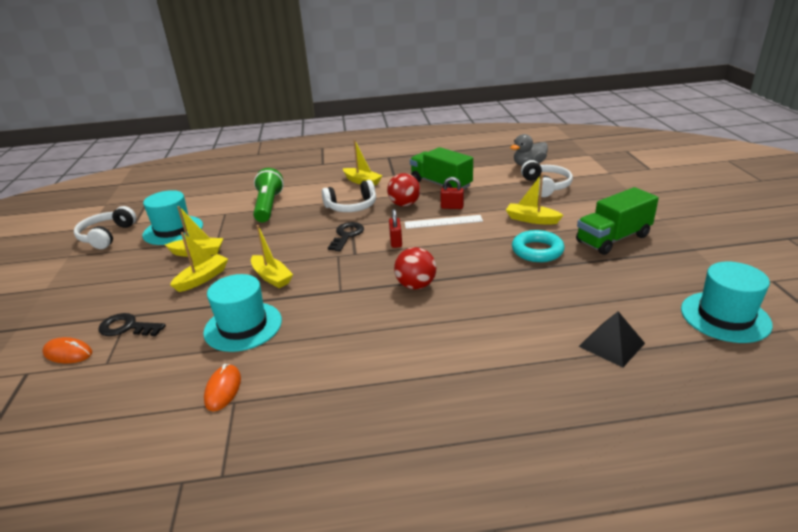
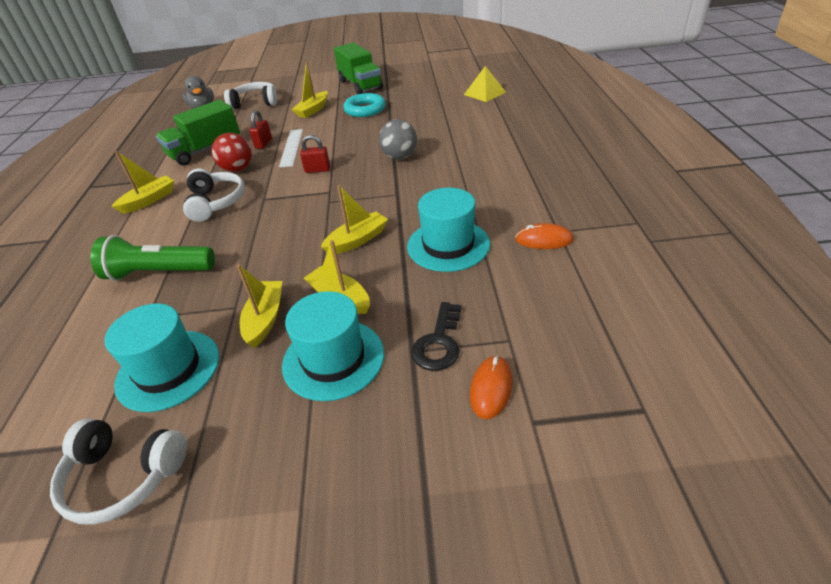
camera: 85 degrees left, 10 degrees up
(346, 235) = (286, 200): black key -> none
(416, 285) = (400, 157): red ball -> grey ball
(611, 344) = (484, 93): black pyramid -> yellow pyramid
(725, 317) = (460, 65): turquoise hat -> turquoise hat (333, 359)

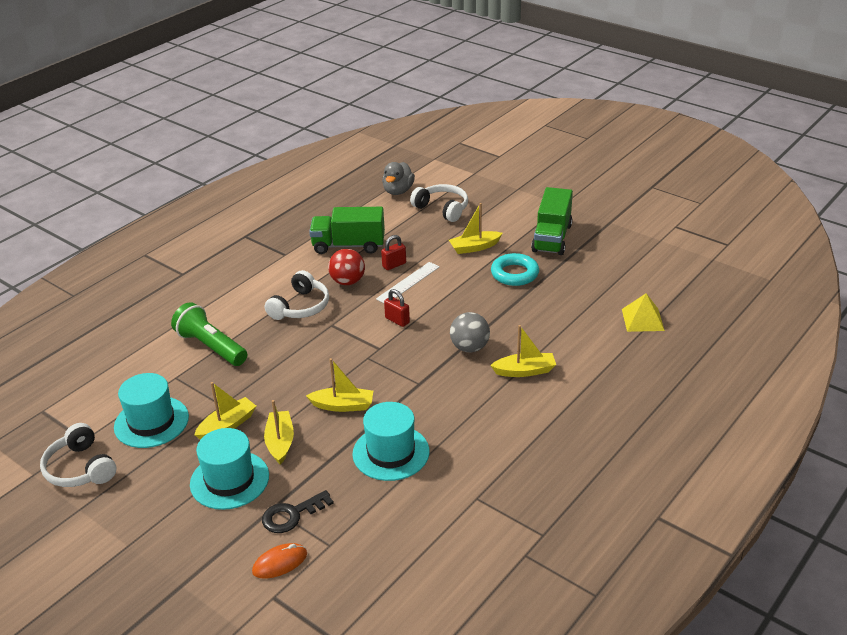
camera: 40 degrees right, 5 degrees down
(149, 200) = (265, 276): yellow boat -> yellow boat (524, 371)
(544, 240) = (456, 497): orange mouse -> none

